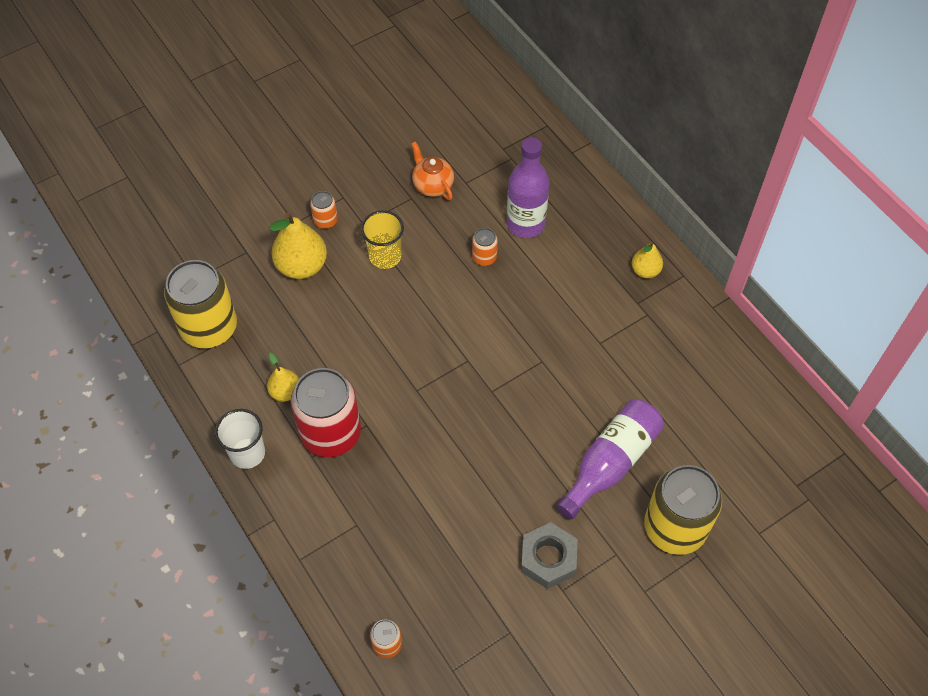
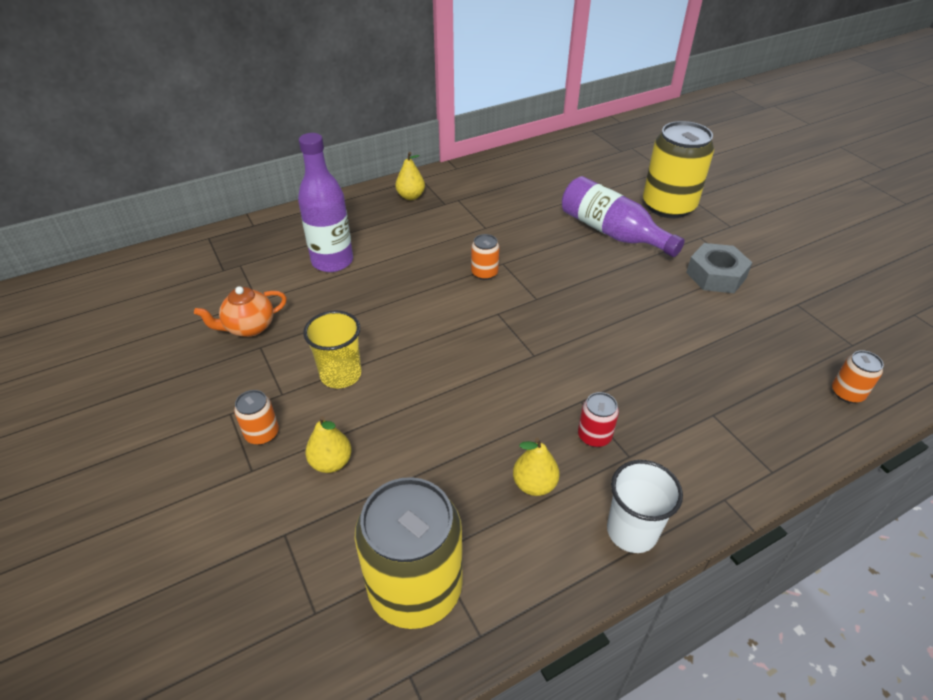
camera: 85 degrees left, 15 degrees down
(302, 266) = (331, 462): yellow pear -> yellow pear, size x0.57
(330, 433) = (594, 436): red can -> red can, size x0.44
(484, 257) = (366, 293): orange can -> orange can (484, 273)

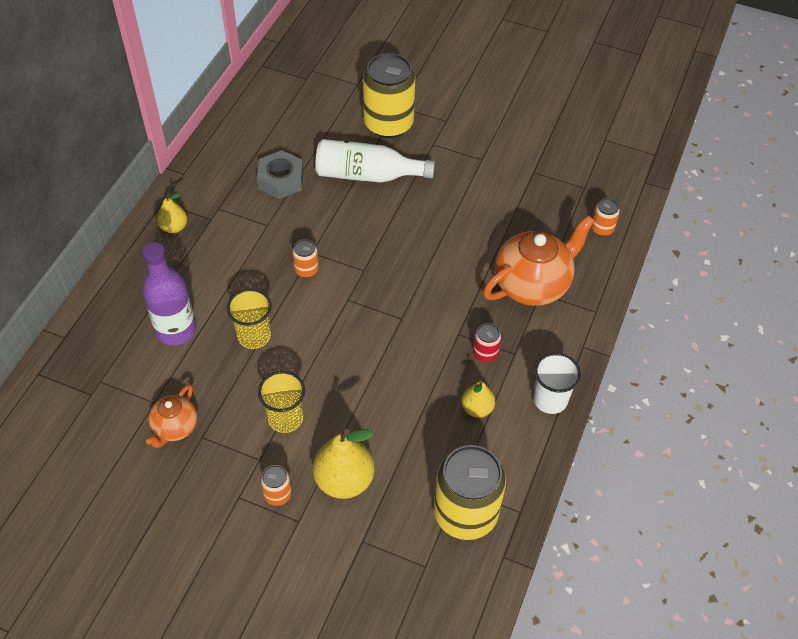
camera: 40 degrees left, 10 degrees up
(331, 462) = (344, 480): yellow pear -> yellow pear, size x1.74
(387, 297) = (254, 336): none -> yellow cup
(612, 232) = (367, 175): purple bottle -> white bottle
(710, 401) = (532, 284): none -> orange teapot
(716, 275) = (467, 175): grey nut -> grey nut (281, 180)

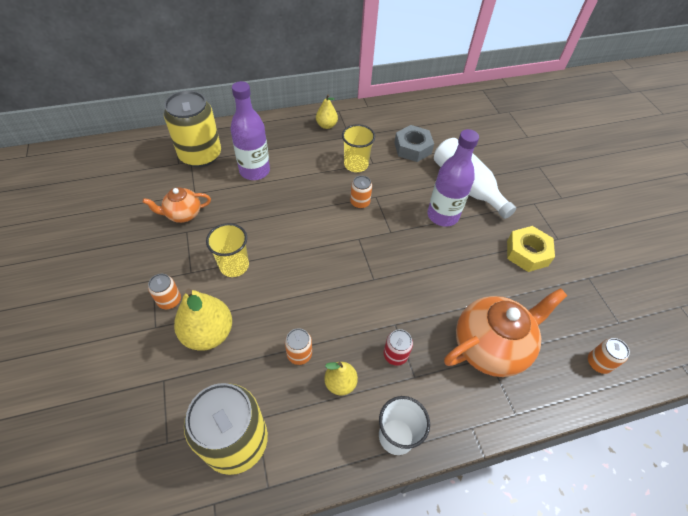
camera: 50 degrees right, 0 degrees up
(254, 336) = (284, 209): yellow cup -> yellow cup (356, 164)
(383, 218) = (442, 215): none -> purple bottle
(388, 124) = (519, 170): yellow can -> yellow can (200, 155)
(426, 421) = (299, 354): none -> orange can
(475, 191) = (527, 253): none -> yellow nut
(532, 284) = (490, 346): orange teapot -> orange teapot turned 45 degrees counterclockwise

